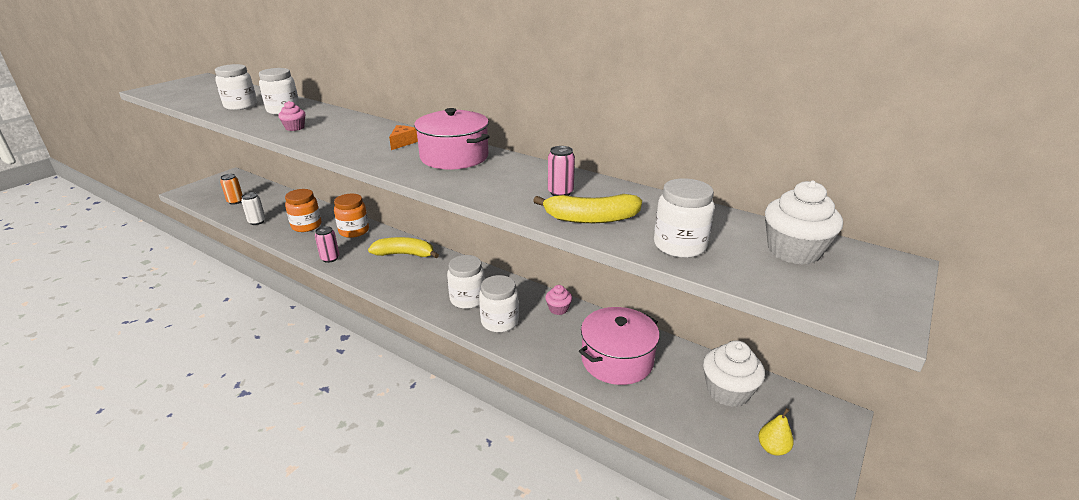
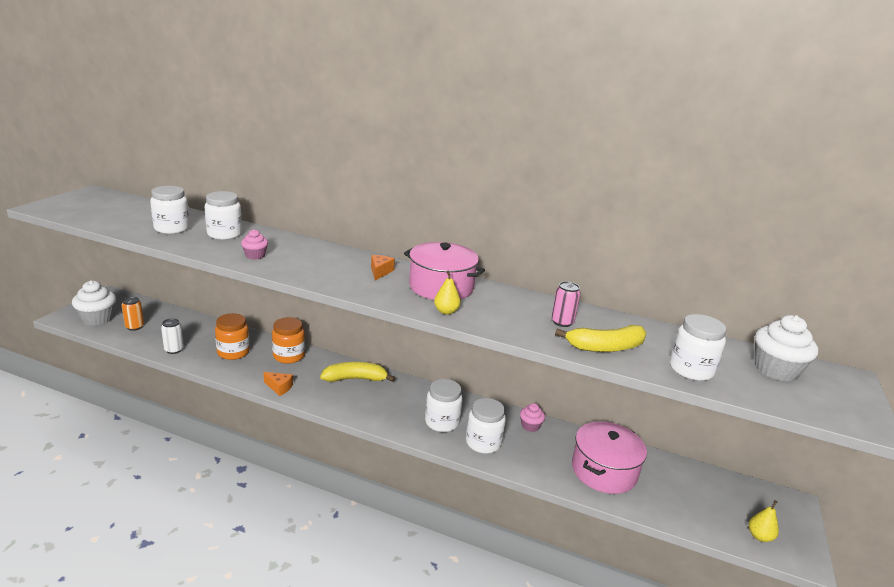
camera: 15 degrees left, 5 degrees down
(330, 258) = (279, 387): pink can -> orange cheese
(440, 179) = (446, 311): none -> yellow pear
(728, 391) = (705, 490): white cupcake -> white cupcake (97, 318)

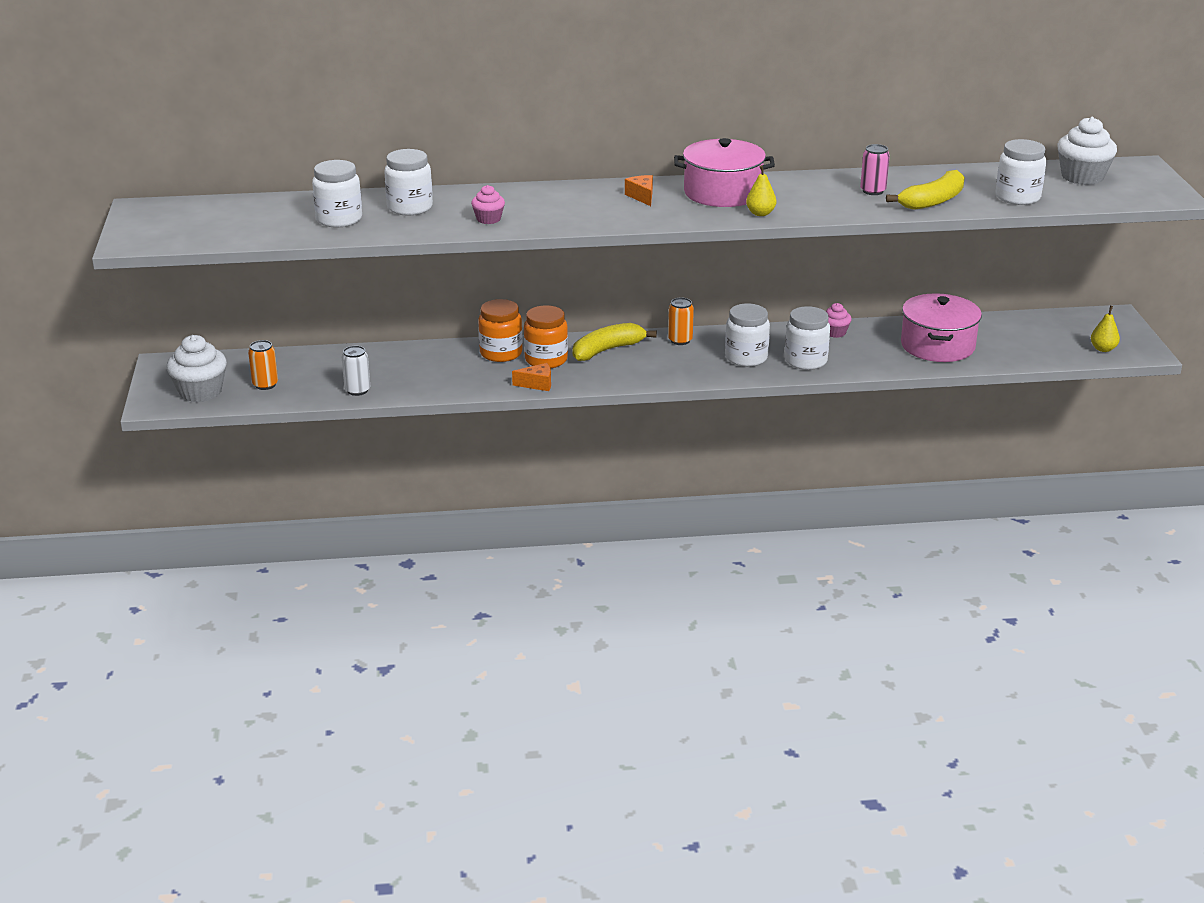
camera: 25 degrees left, 5 degrees up
(233, 352) = (431, 370): orange jar -> orange jar (546, 360)
(411, 390) = (680, 340): none -> orange can

